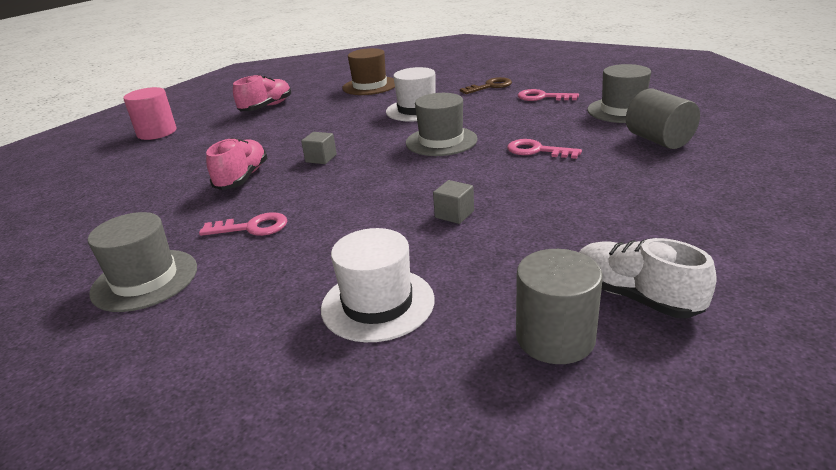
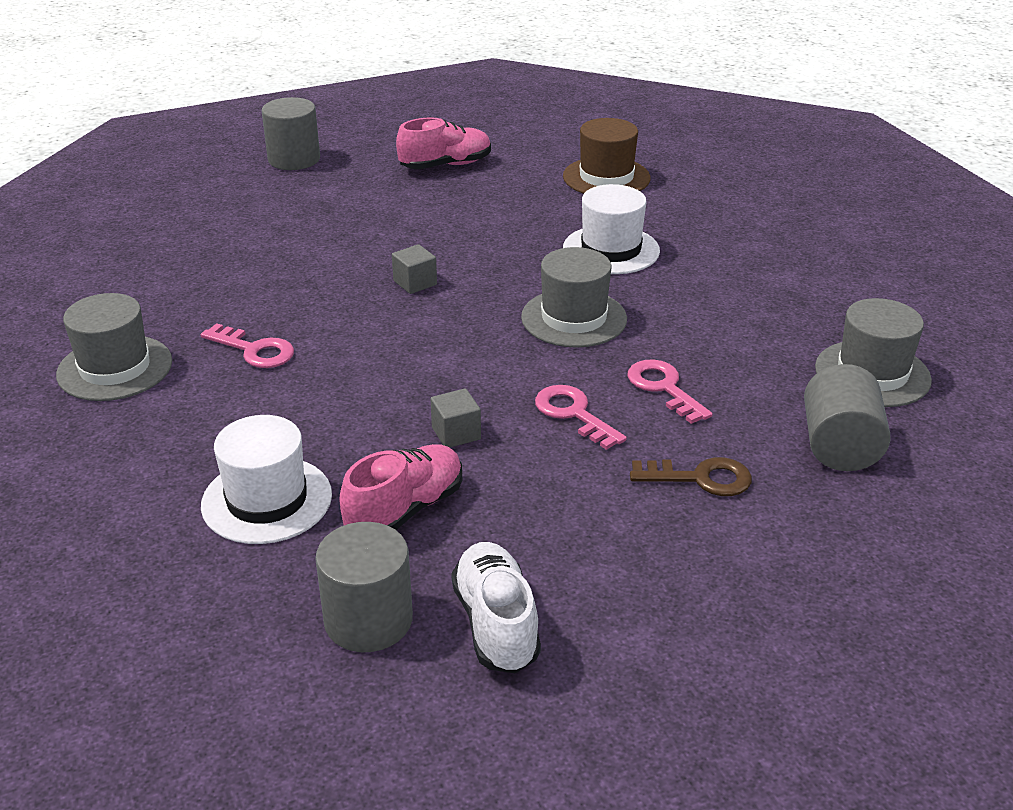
camera: 30 degrees right, 5 degrees up
(157, 132) = (294, 159): pink cylinder -> grey cylinder
(242, 178) = (310, 275): pink shoe -> pink shoe (405, 509)
(490, 86) = (758, 247): brown key -> brown key (701, 478)
(542, 97) = (799, 299): pink key -> pink key (573, 414)

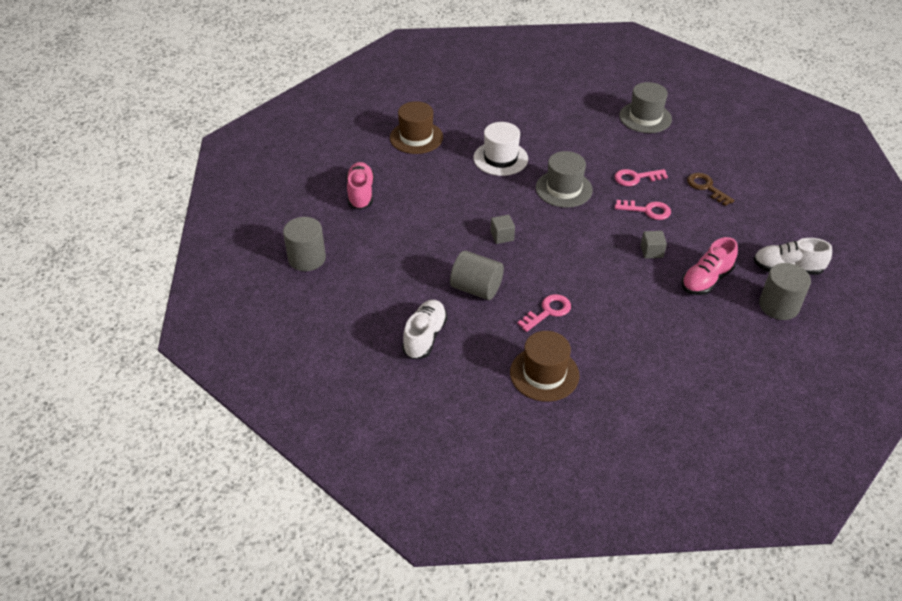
camera: 70 degrees left, 10 degrees up
(115, 368) = (544, 374): grey hat -> brown hat
(170, 262) = (425, 337): none -> white shoe
(267, 500) = (687, 326): white hat -> none
(405, 509) = (706, 280): pink shoe -> pink shoe turned 105 degrees counterclockwise
(573, 414) = (647, 210): pink key -> pink key turned 150 degrees counterclockwise
(701, 478) = (706, 187): brown key -> brown key turned 60 degrees counterclockwise
(839, 446) = (694, 144): grey cylinder -> grey cylinder (476, 288)

